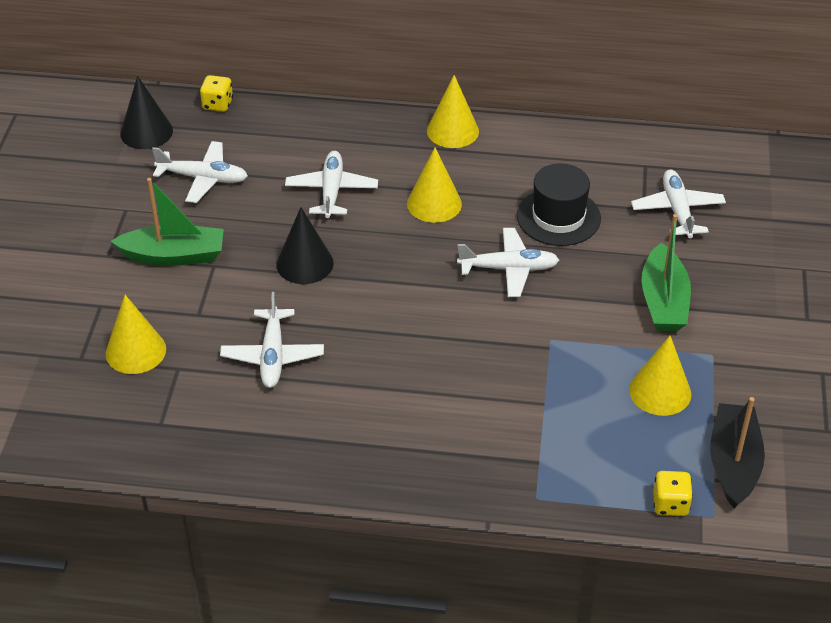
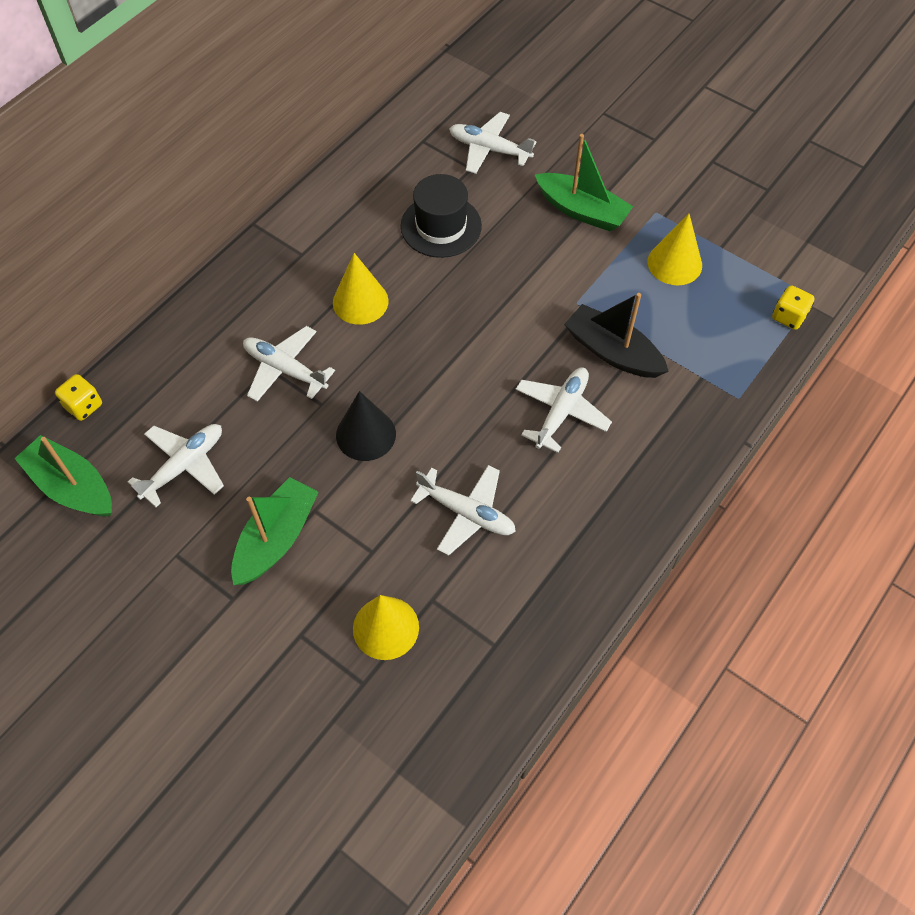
camera: 60 degrees left, 15 degrees up
(146, 132) = (72, 486): black cone -> green boat
(452, 131) = (277, 243): yellow cone -> none
(509, 269) = (478, 289): white plane -> white plane (561, 412)
(733, 463) = (770, 258): black boat -> black boat (612, 352)

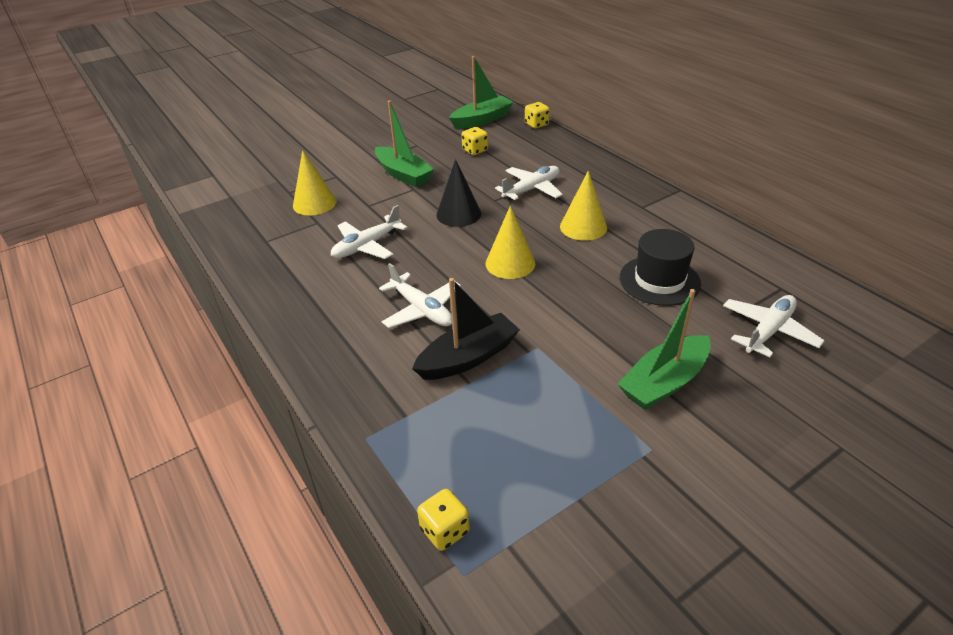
camera: 110 degrees right, 20 degrees down
(184, 466) = (475, 150): white plane -> yellow dice
(674, 263) = (565, 441): yellow cone -> yellow cone (510, 263)

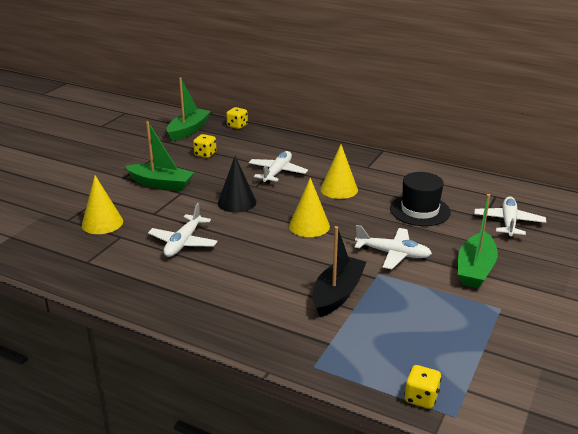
camera: 30 degrees left, 10 degrees down
(422, 310) = (273, 274): white plane -> white plane (393, 254)

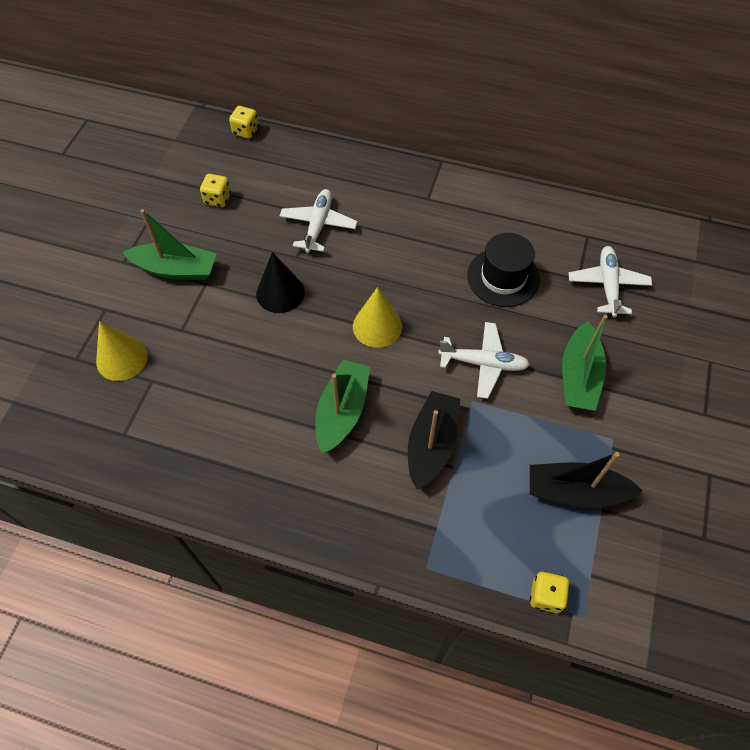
camera: 10 degrees left, 30 degrees up
(183, 243) = (232, 381): white plane -> none
(188, 130) = (183, 149): green boat -> green boat (342, 411)
(339, 189) = (400, 249): yellow cone -> none
(460, 335) = (575, 491): none -> black boat

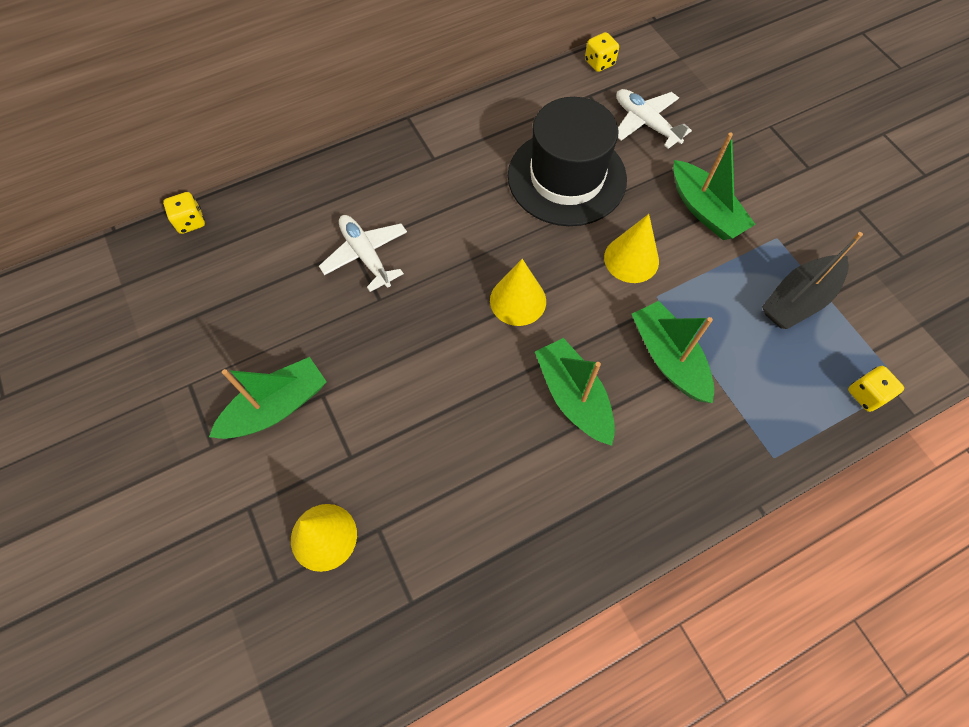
camera: 45 degrees left, 5 degrees up
(217, 199) = (239, 307): yellow dice -> yellow dice (599, 63)
(280, 293) = (402, 343): black cone -> none
(431, 444) = (668, 358): black boat -> green boat
(484, 363) = (631, 259): white plane -> yellow cone
(503, 277) = (567, 177): black hat -> black hat, size x1.52

